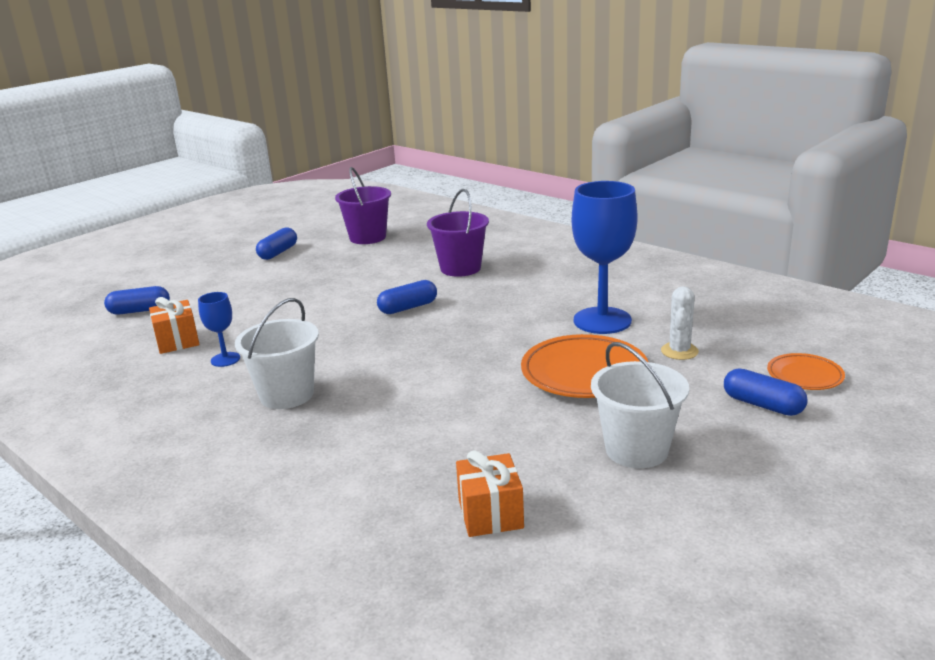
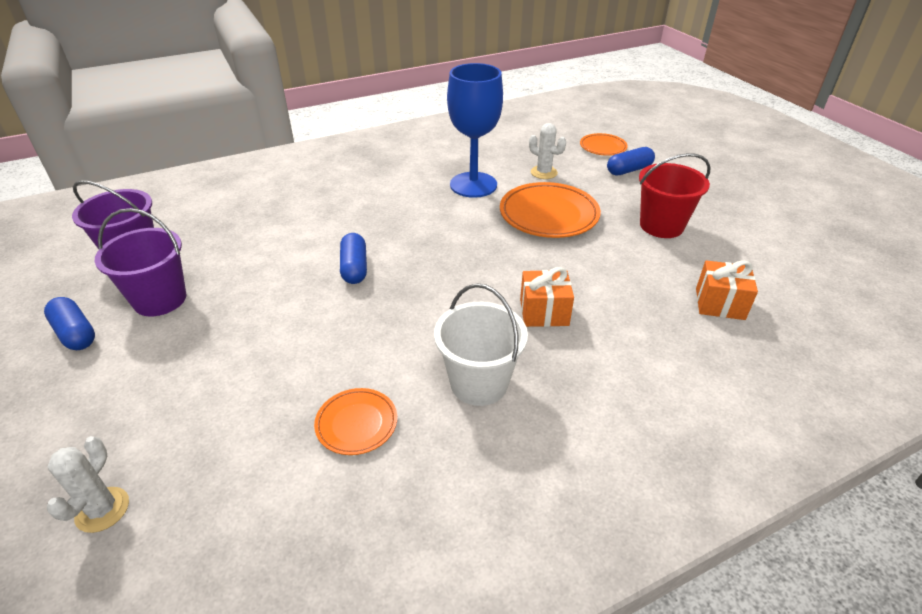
camera: 70 degrees left, 15 degrees up
(140, 311) = (102, 510): blue capsule -> white cactus
(177, 341) = (261, 468): orange gift -> orange gift (544, 312)
(225, 359) = (356, 424): blue goblet -> orange plate
(460, 268) = (298, 219): purple bucket -> purple bucket (160, 299)
(636, 450) = (661, 226): white bucket -> red bucket

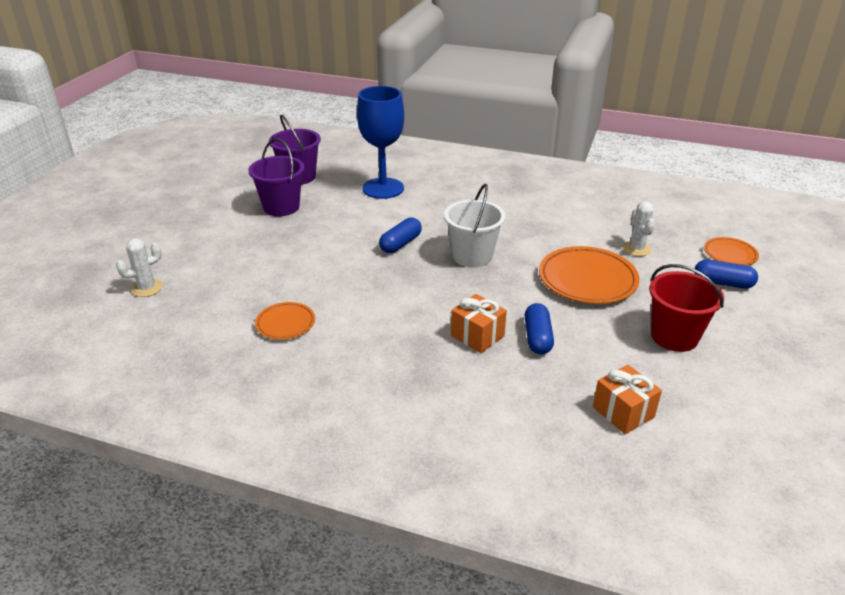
camera: 45 degrees right, 5 degrees down
(75, 333) = (227, 204): blue capsule -> blue capsule (537, 338)
(473, 185) = (562, 231): blue goblet -> blue goblet (383, 188)
(479, 383) = (375, 347): white bucket -> white bucket (472, 256)

